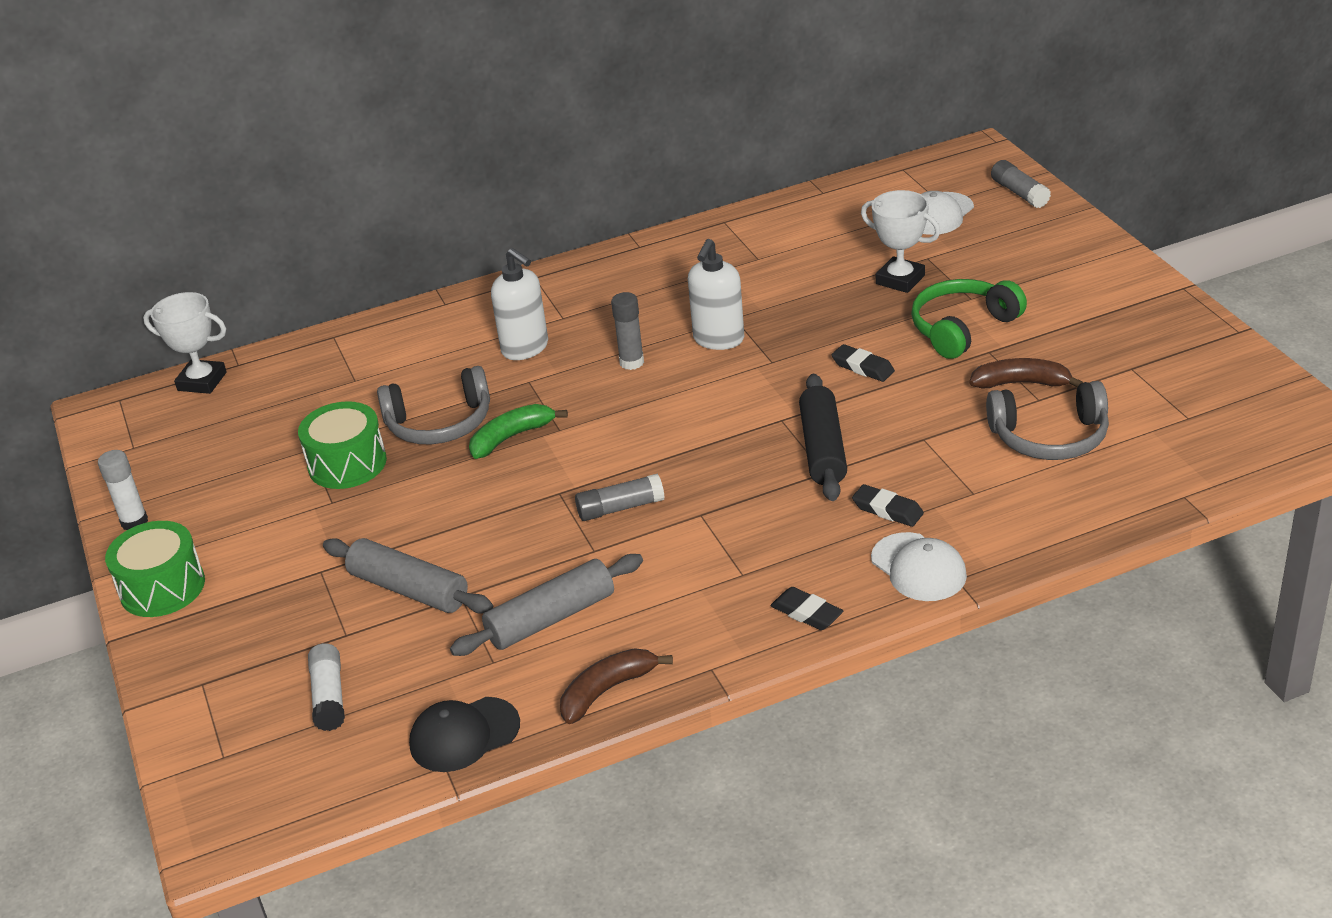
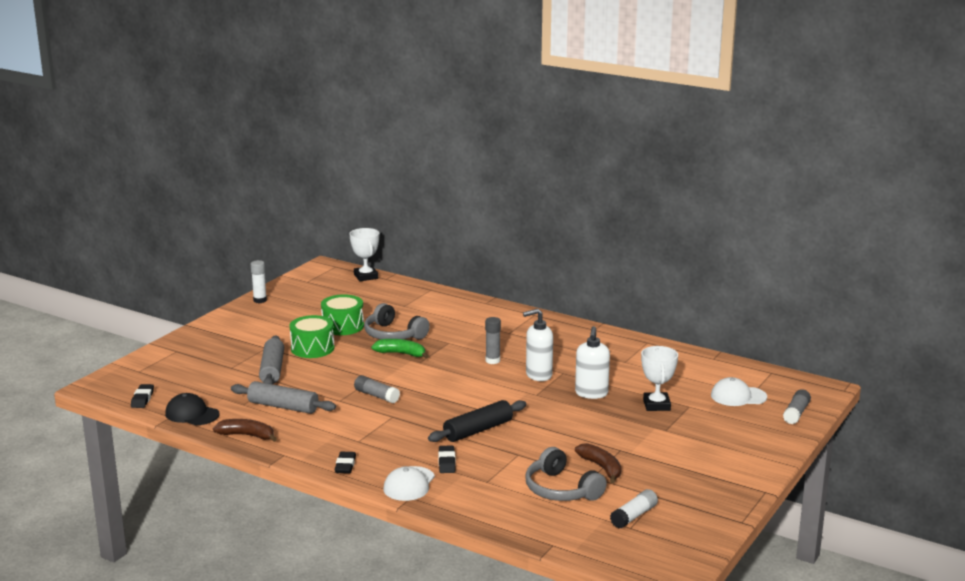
camera: 50 degrees right, 15 degrees down
(162, 587) = (225, 321): green drum -> green drum (312, 348)
(329, 696) = (191, 378): white glue stick -> white glue stick (634, 516)
(525, 348) = (473, 333): white soap dispenser -> white soap dispenser (591, 393)
(863, 367) = (561, 419): black eraser -> black eraser (142, 399)
(962, 328) = (633, 436): green headphones -> none

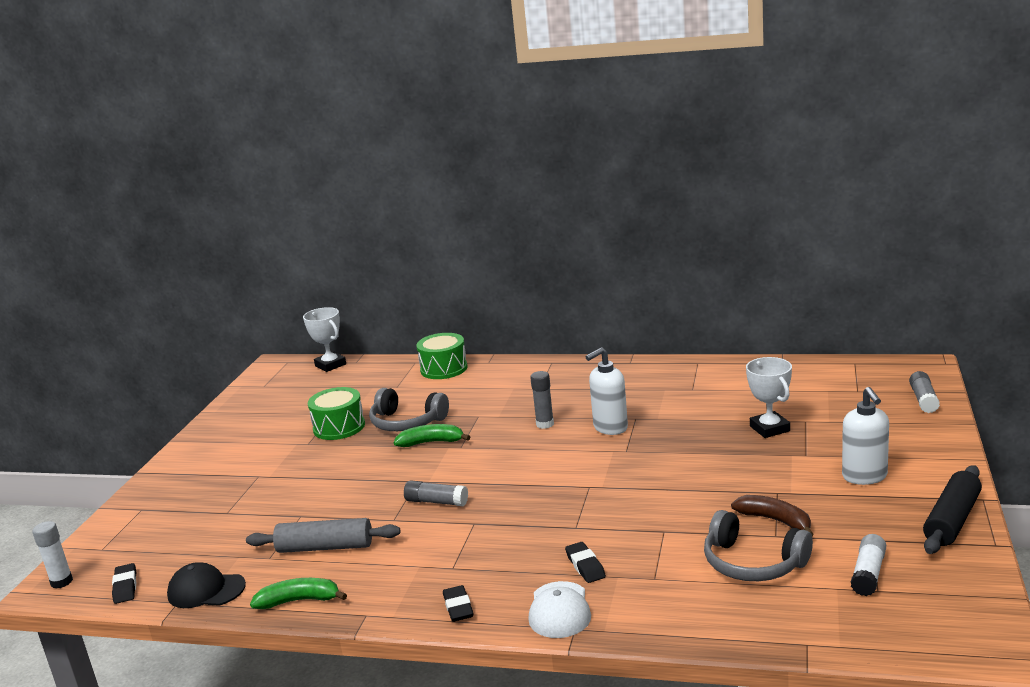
camera: 15 degrees left, 0 degrees up
(247, 435) = (299, 601): brown banana -> green banana
(260, 300) = (218, 421): white glue stick -> white glue stick (61, 582)
(272, 370) = (282, 502): grey rolling pin -> none
(312, 348) = (318, 462): green drum -> green drum (444, 369)
(478, 430) = (592, 513): black rolling pin -> black rolling pin (952, 520)
(591, 393) = (687, 434): white soap dispenser -> white soap dispenser (864, 477)
(738, 396) = (846, 397): white cap -> none

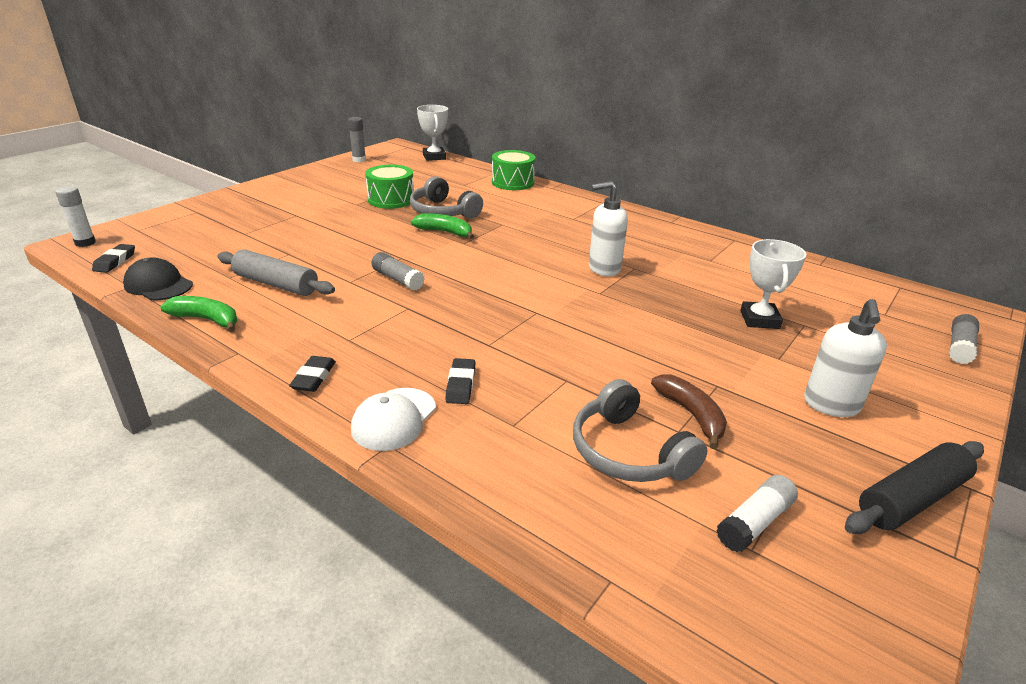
camera: 20 degrees right, 10 degrees up
(545, 424) = (550, 247): grey glue stick -> grey glue stick (359, 160)

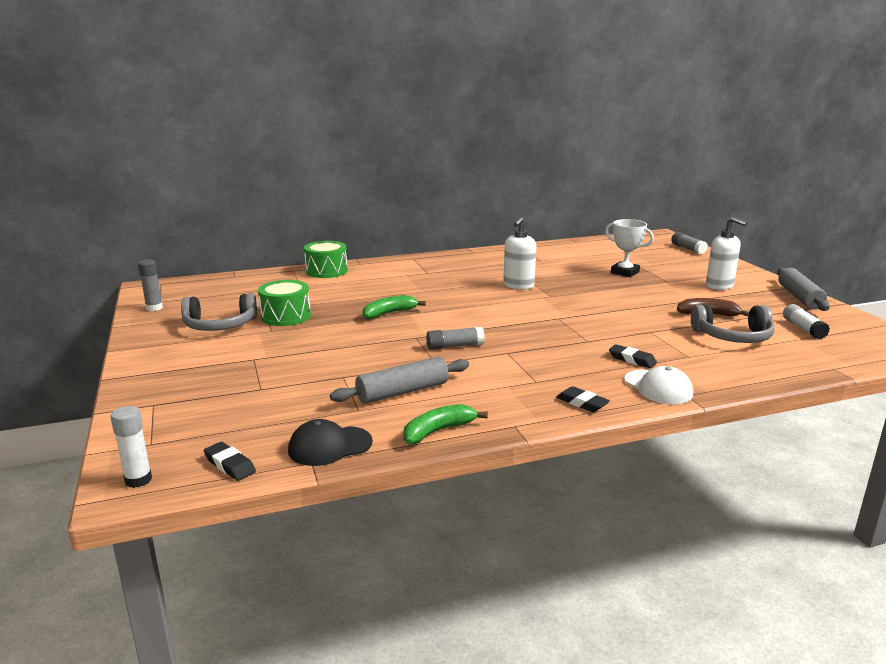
camera: 55 degrees left, 10 degrees down
(434, 157) = (211, 280): white trophy -> none
(443, 212) = (346, 305): grey headphones -> grey headphones (220, 325)
(911, 499) = (799, 297): black rolling pin -> grey rolling pin

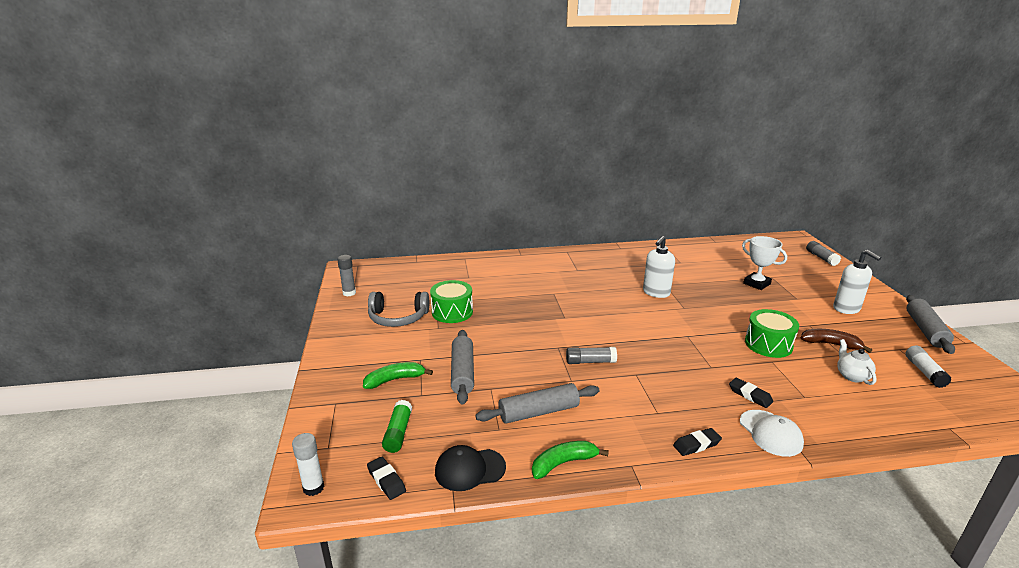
camera: 10 degrees right, 5 degrees up
(237, 423) = (398, 433): none -> green glue stick
(307, 366) = (462, 373): none -> grey rolling pin
(326, 271) = (492, 261): green drum -> green drum (768, 344)
(389, 313) = (539, 316): green banana -> green banana (395, 380)
(582, 403) = (696, 444): black eraser -> black eraser turned 75 degrees counterclockwise
(733, 337) = (852, 376): grey headphones -> white teapot

